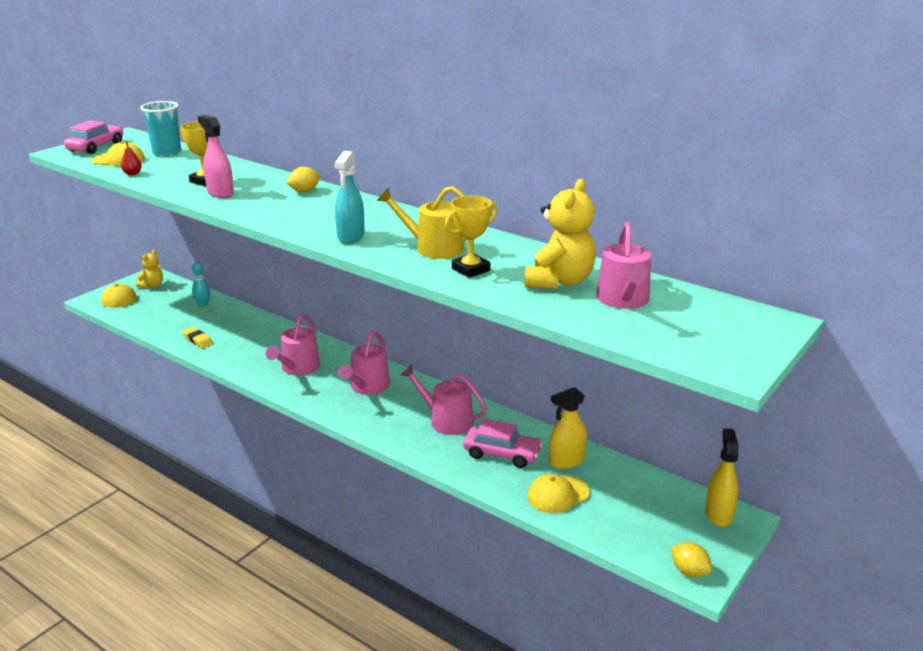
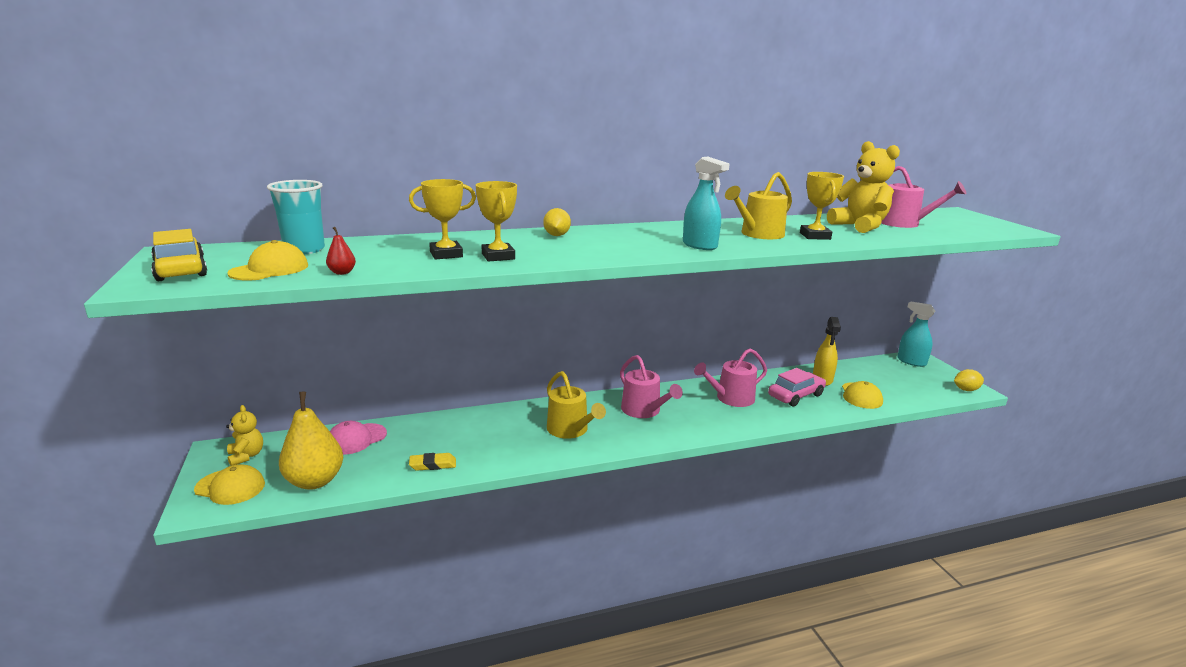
camera: 55 degrees left, 5 degrees down
(96, 147) = (181, 269): pink car -> yellow car
(145, 315) = (315, 481): none -> yellow pear
(203, 304) = (356, 439): turquoise bowling pin -> pink cap
(220, 193) = (498, 256): pink spray bottle -> yellow trophy
(298, 368) = (570, 430): pink watering can -> yellow watering can
(718, 514) = (911, 361): yellow spray bottle -> turquoise spray bottle

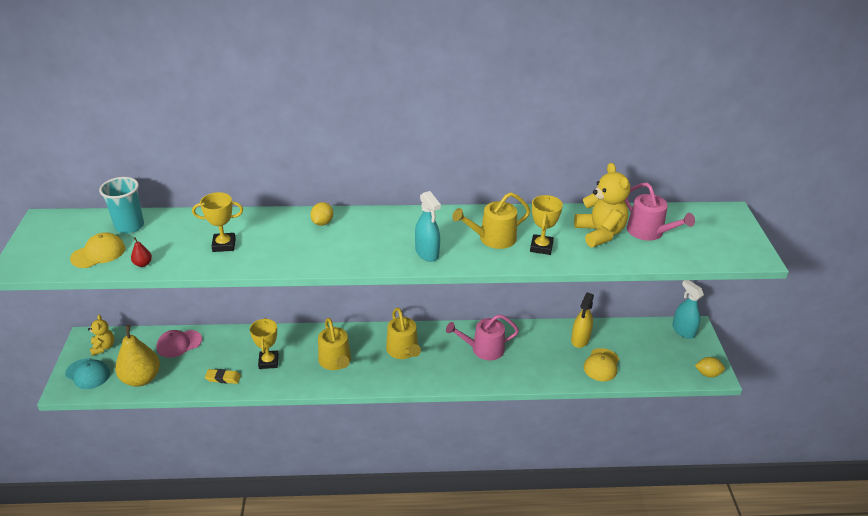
camera: 15 degrees right, 15 degrees up
(181, 269) = (44, 247): yellow car -> none
(230, 487) = (88, 374): yellow cap -> turquoise cap
(498, 256) = (259, 252): yellow trophy -> yellow trophy (268, 362)
(644, 410) = (403, 350): pink watering can -> yellow watering can
(795, 395) = (542, 355): pink car -> none

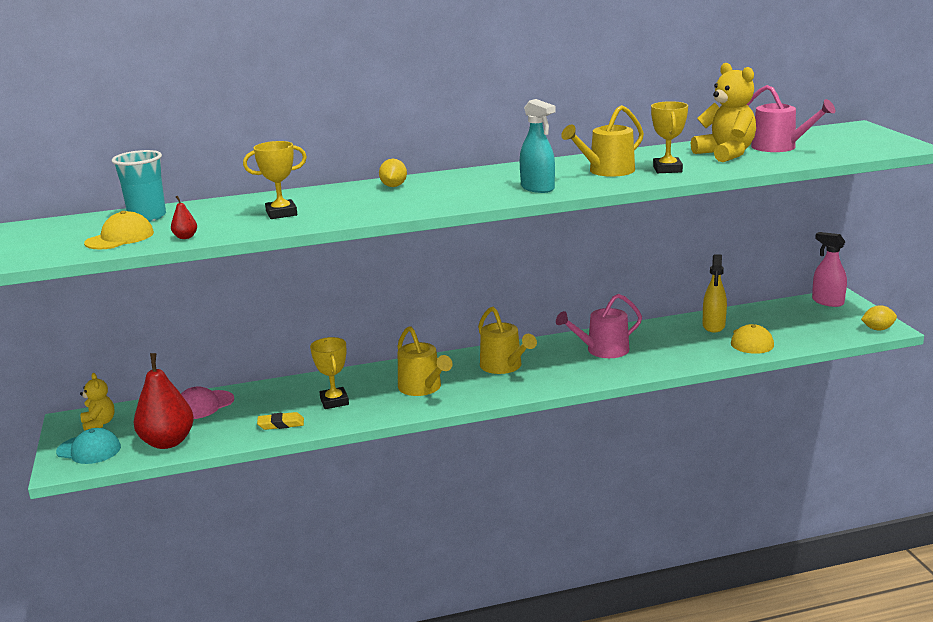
camera: 10 degrees left, 15 degrees down
(141, 378) = (168, 442): yellow pear -> red pear
(683, 330) = (827, 302): turquoise spray bottle -> pink spray bottle

